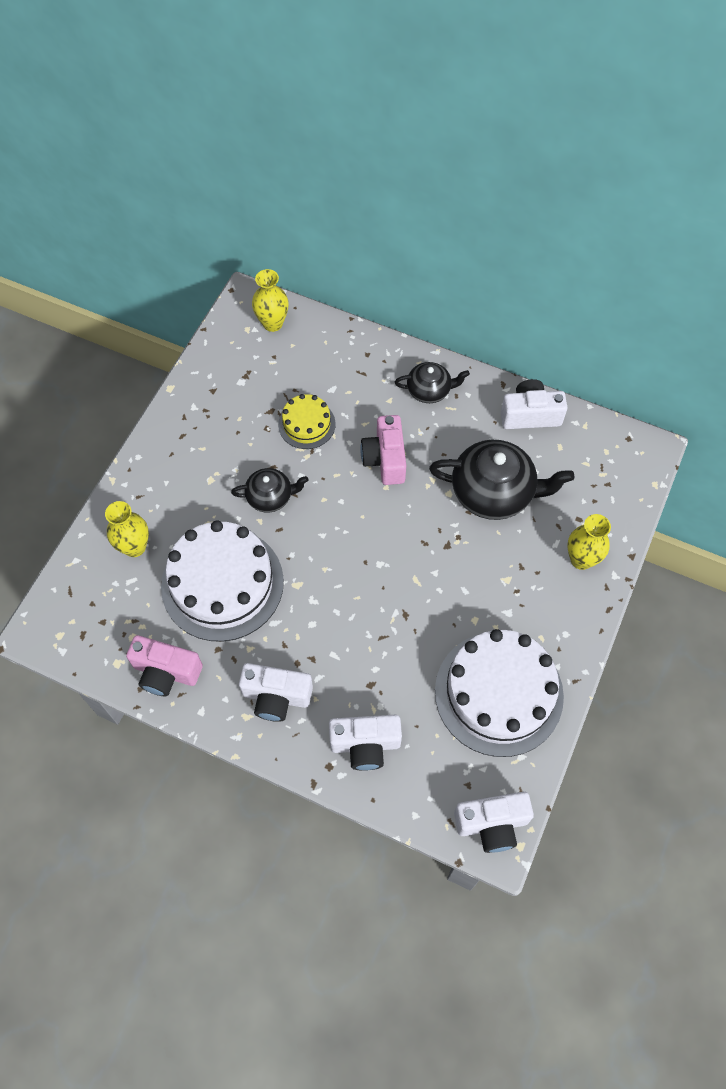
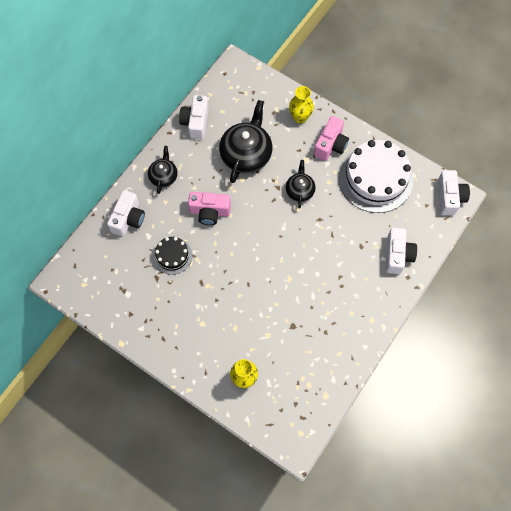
camera: 80 degrees left, 5 degrees up
(166, 672) = (336, 365): pink camera -> pink camera (330, 145)
(222, 583) = (281, 324): white cake -> none
(270, 497) = (223, 286): black teapot -> black teapot (300, 190)
(272, 323) = (83, 266): yellow vase -> none
(276, 697) = (361, 301): white camera -> white camera (128, 219)
(306, 424) = (172, 256): yellow cake -> black cake

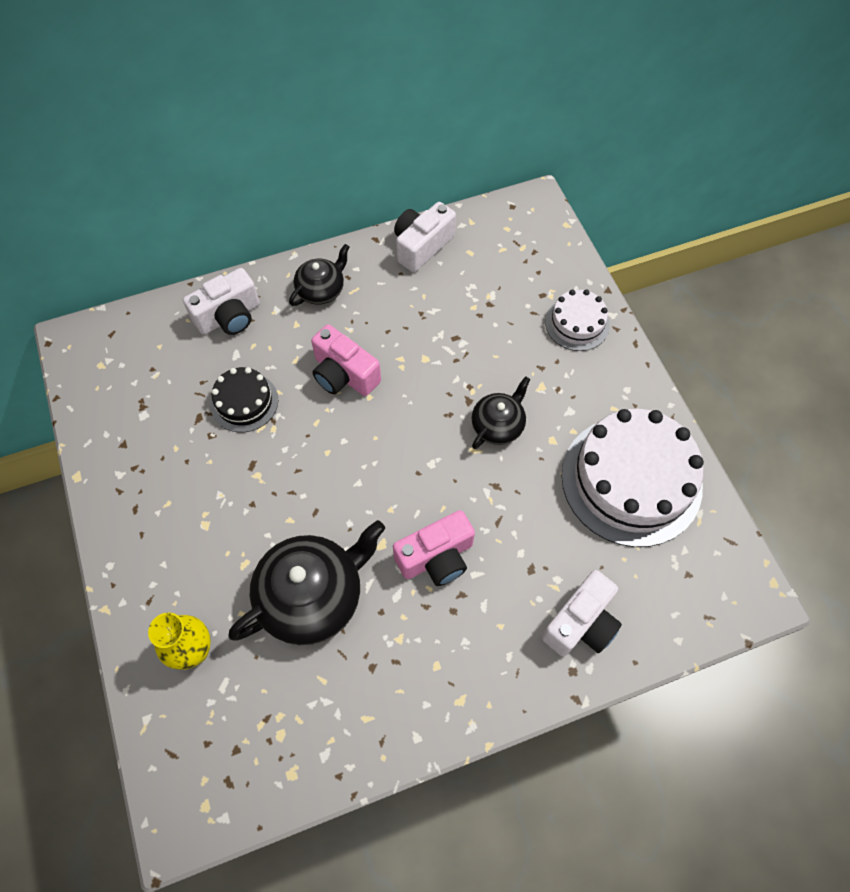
camera: 35 degrees right, 5 degrees down
(246, 154) = (459, 327): black teapot -> black teapot (312, 595)
(300, 117) = (577, 323): yellow vase -> white cake
(330, 145) = (595, 388): pink camera -> pink camera (436, 557)
(449, 197) = (737, 587): white camera -> none

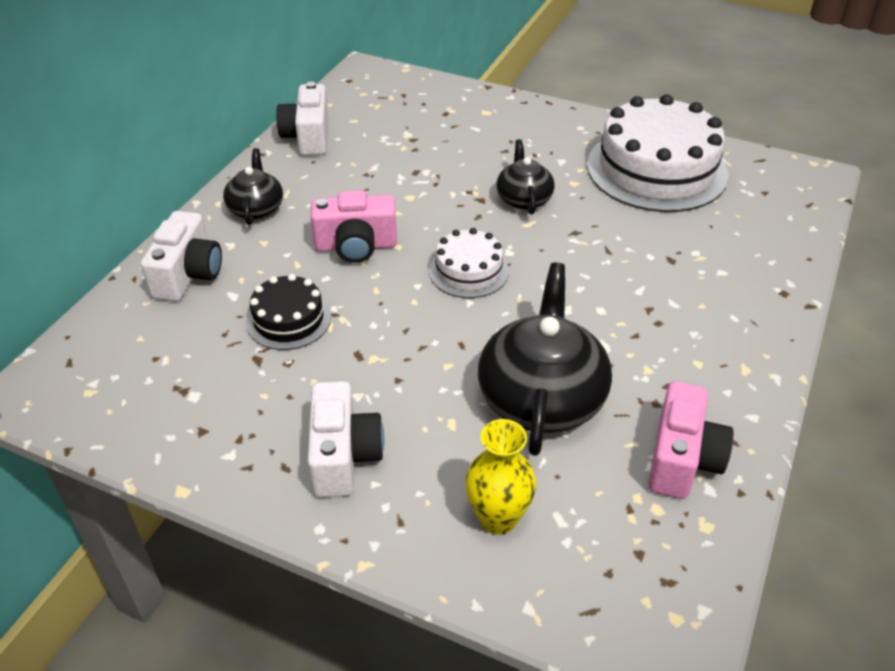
camera: 45 degrees left, 20 degrees down
(436, 557) = (598, 301): pink camera -> pink camera (682, 459)
(577, 323) = (494, 114): white cake -> white cake (468, 271)
(581, 623) = (747, 263): white camera -> white camera (343, 456)

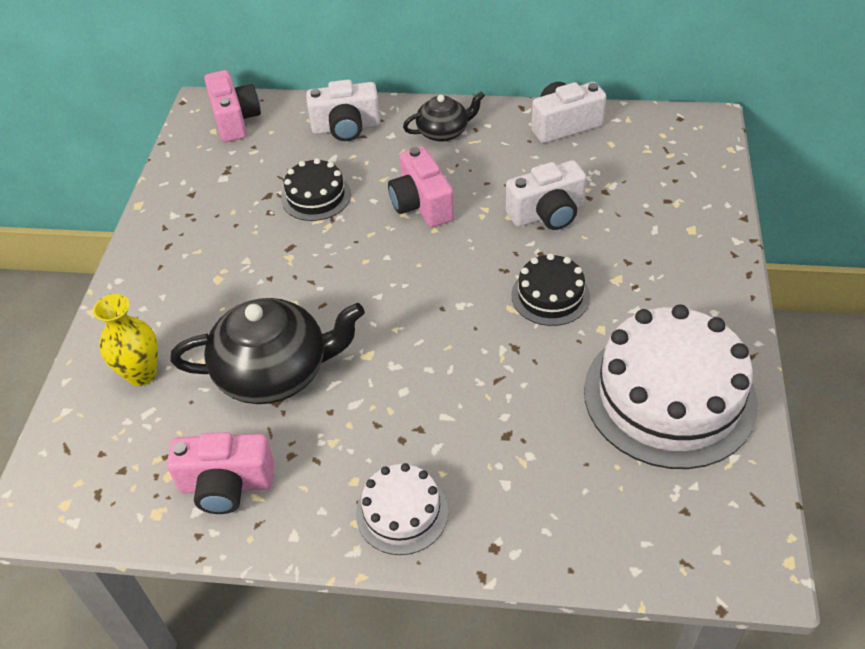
camera: 75 degrees right, 5 degrees up
(87, 367) = (235, 120): none -> pink camera
(343, 456) = (184, 271): white camera -> white camera (547, 213)
(468, 271) = (420, 284): white cake -> white cake (402, 512)
(523, 198) = (550, 296): black teapot -> black cake

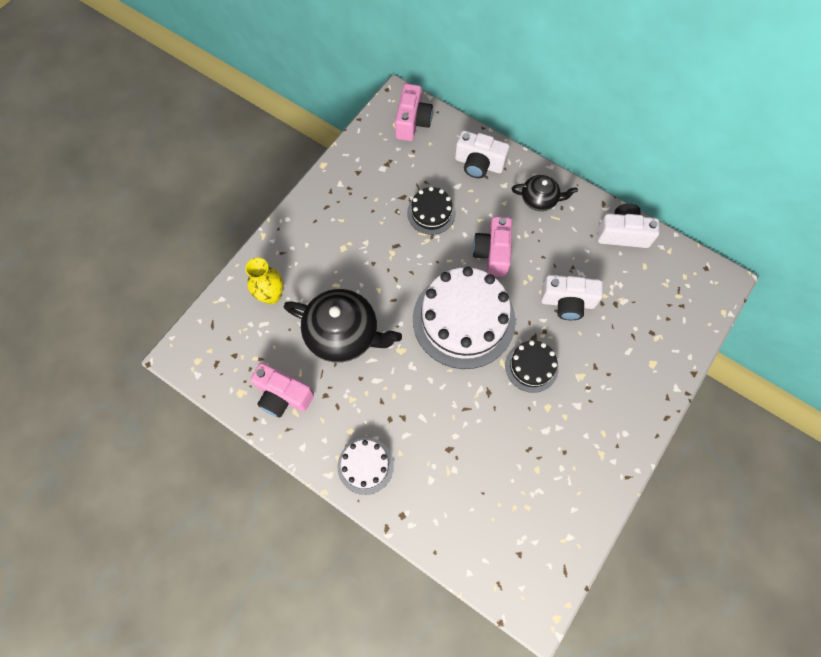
camera: 25 degrees right, 20 degrees up
(669, 396) = (558, 476): white cake -> white cake (463, 319)

